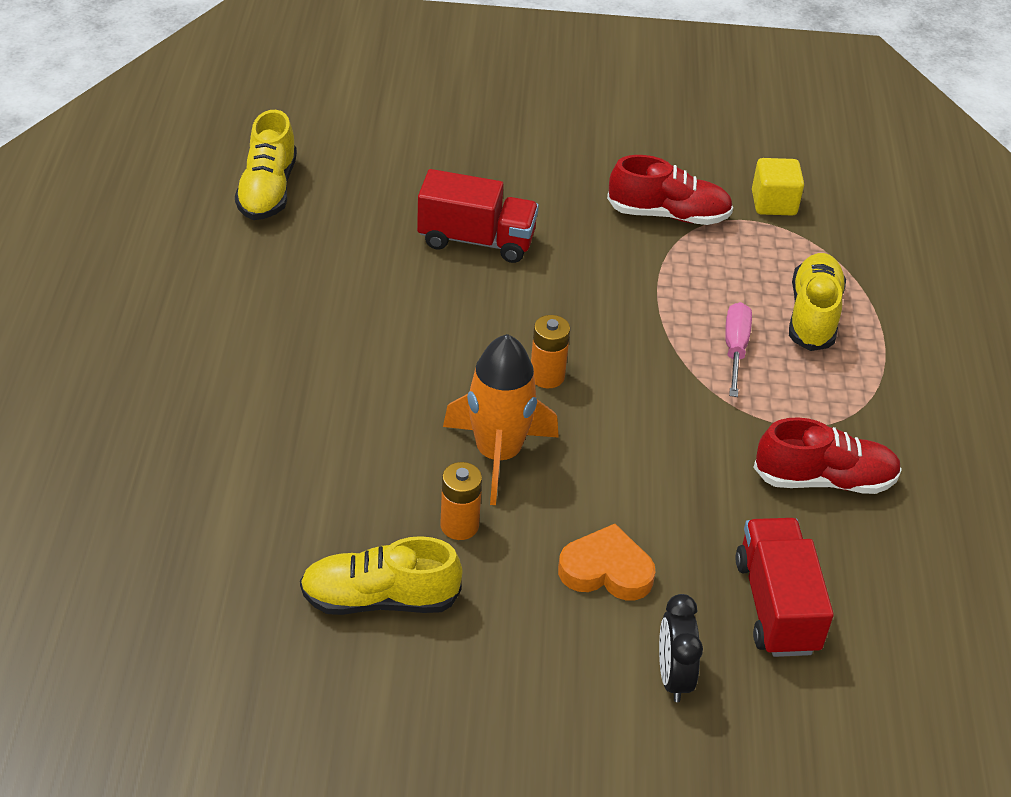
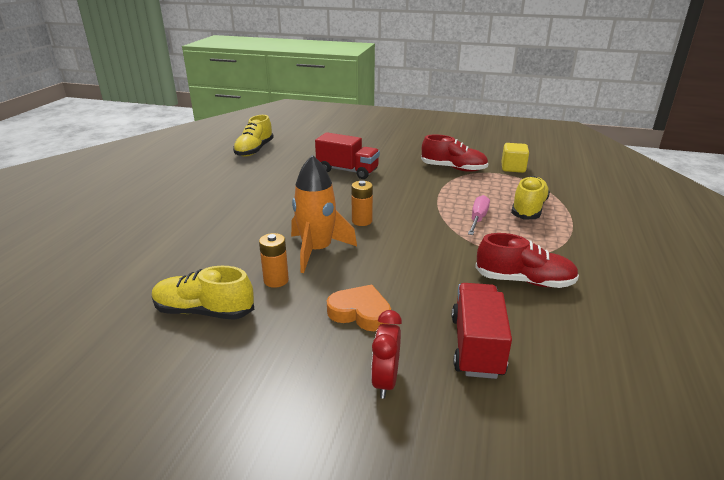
camera: 15 degrees right, 15 degrees down
(673, 676) = (385, 381): black clock -> red clock

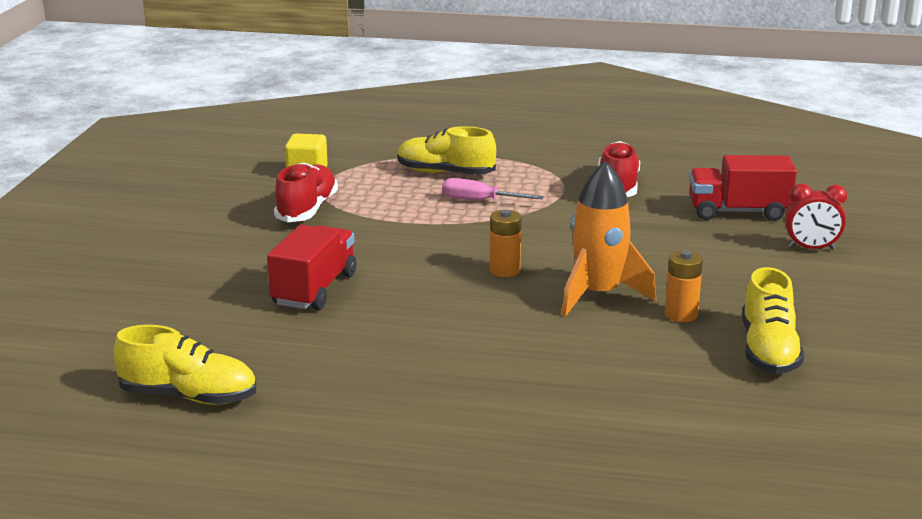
camera: 95 degrees left, 5 degrees down
(360, 312) = (718, 263): orange heart -> none

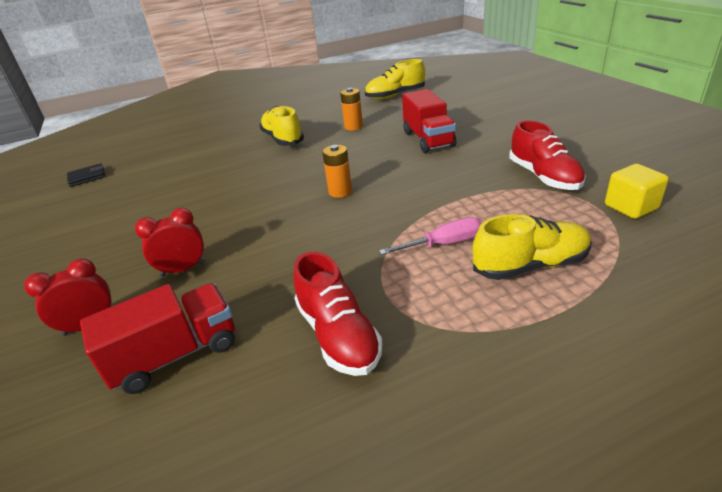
camera: 150 degrees right, 10 degrees up
(598, 295) = (262, 200): orange rocket -> none
(681, 314) = (198, 208): orange battery -> orange battery (353, 127)
(718, 260) = (183, 269): none -> red clock
(768, 351) = (134, 207): yellow shoe -> yellow shoe (283, 139)
(856, 447) = (87, 177): none -> black wallet

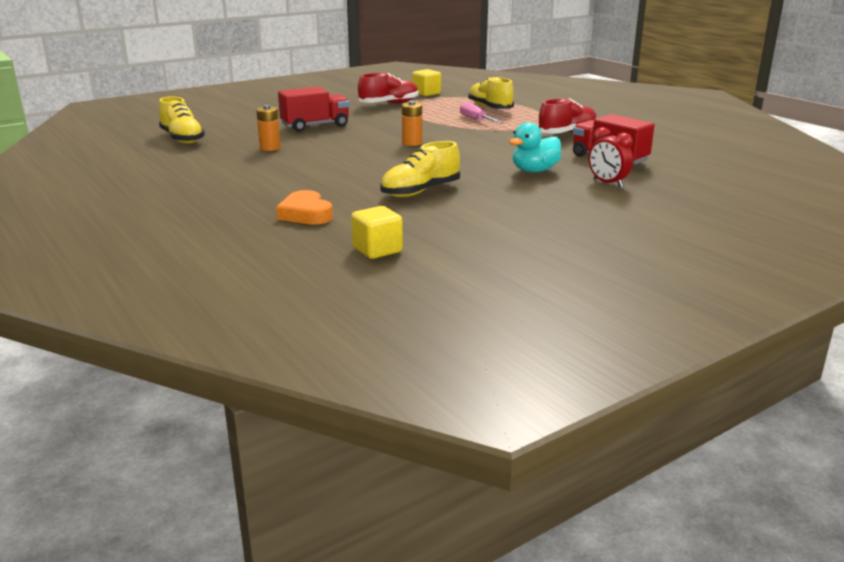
camera: 105 degrees left, 10 degrees down
(87, 177) = (377, 250): black wallet -> yellow cube
(178, 151) = (306, 214): none -> orange heart
(183, 269) = (534, 171): red clock -> turquoise duck
(283, 139) = (290, 170): yellow shoe -> yellow shoe (420, 191)

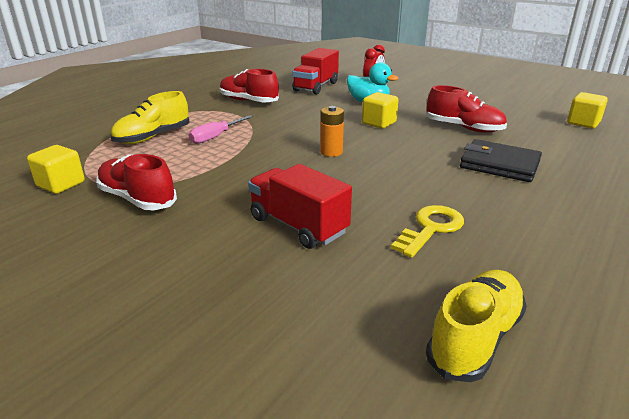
camera: 110 degrees left, 5 degrees up
(270, 148) = (431, 228): orange battery -> yellow key
(306, 214) = (573, 156): orange heart -> none
(325, 183) = (499, 164): none -> black wallet
(420, 191) = (463, 128): yellow shoe -> red shoe
(465, 165) = (379, 123): none -> yellow cube

